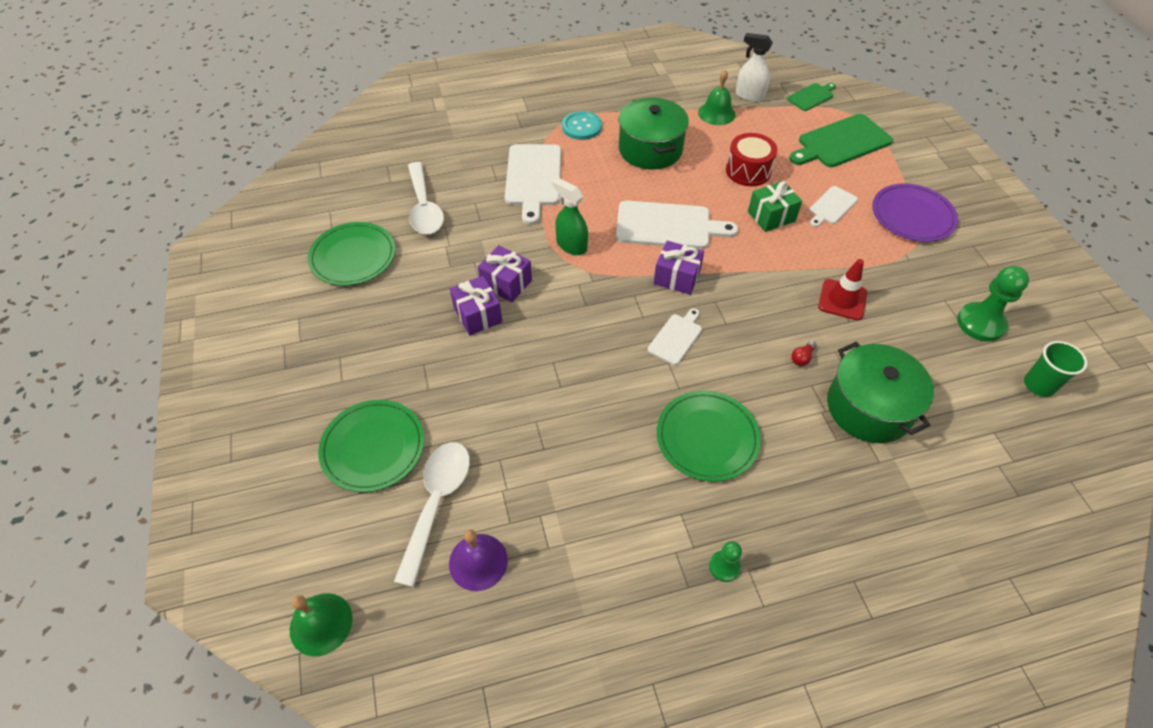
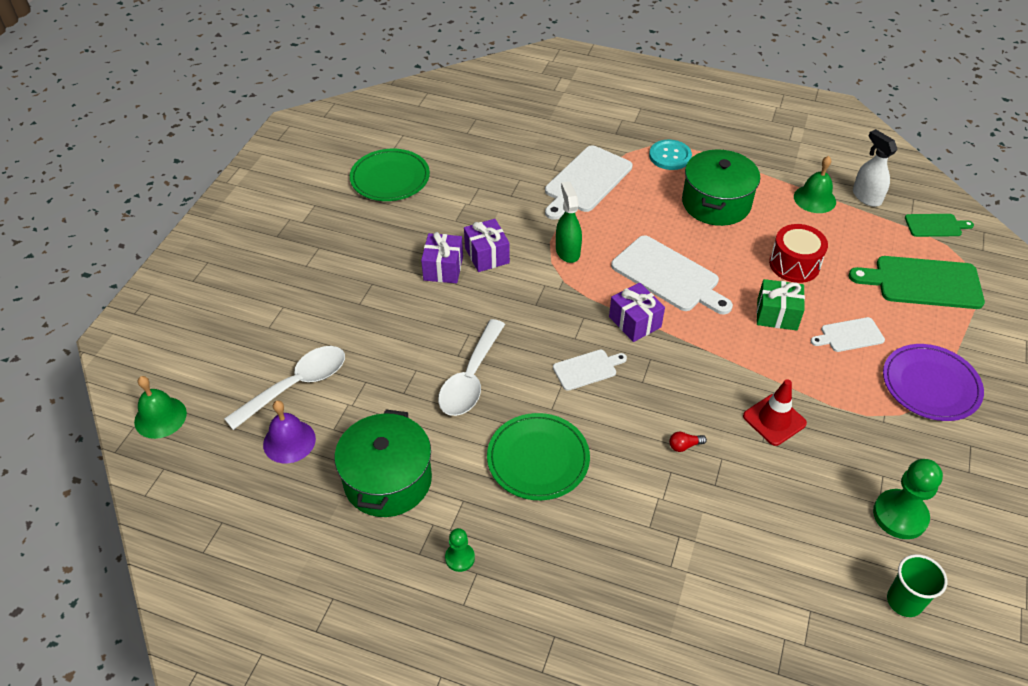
camera: 35 degrees right, 5 degrees down
(373, 447) = (287, 323): green plate -> none
(424, 208) = (475, 165): white spoon -> white spoon (471, 378)
(869, 407) = (706, 519): green pot -> green pot (388, 480)

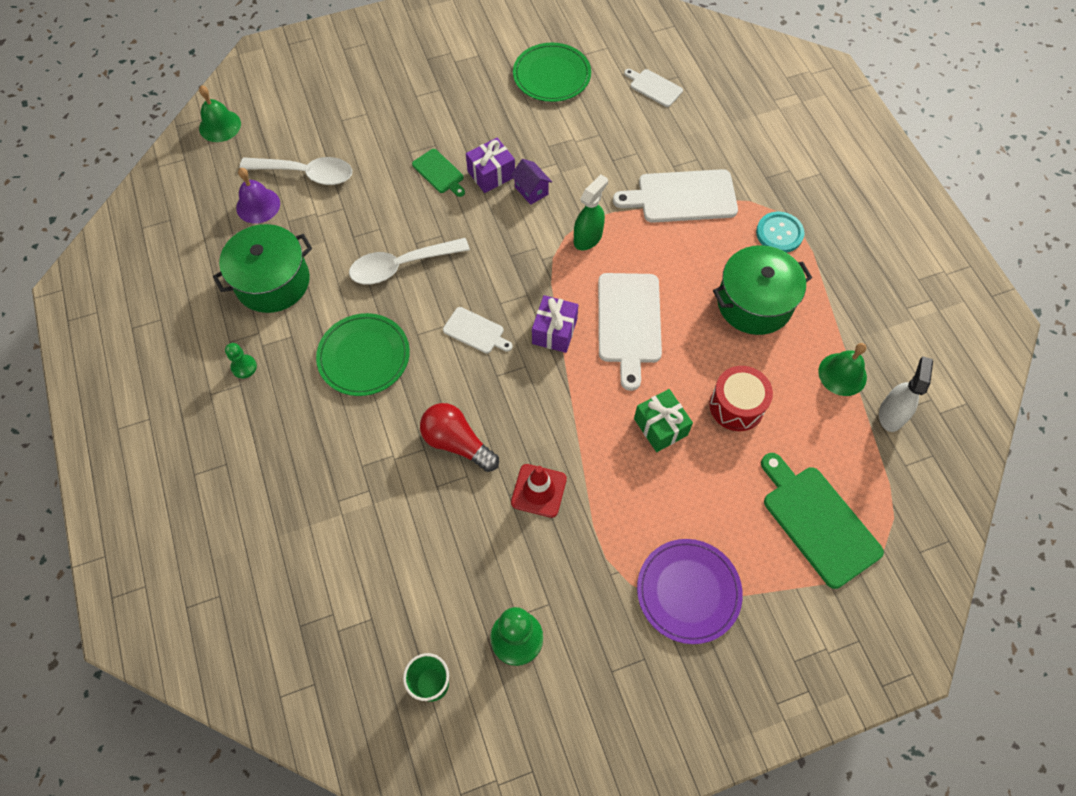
camera: 50 degrees right, 15 degrees up
(487, 255) = (531, 191): purple gift -> purple house
(684, 446) = (457, 443): red light bulb -> red light bulb, size x2.36
(849, 335) = (689, 496): white cutting board -> white cutting board (654, 87)
(935, 225) = (912, 493): green cutting board -> green cutting board (439, 172)

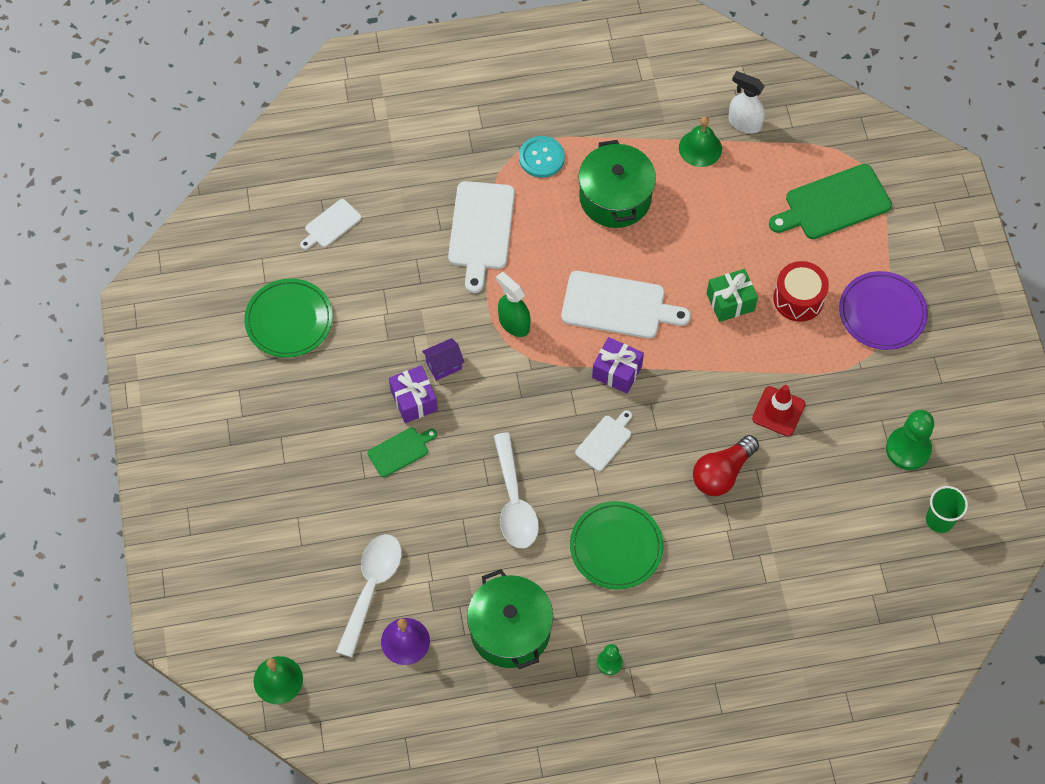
camera: 80 degrees left, 0 degrees up
(736, 406) = (718, 237): red drum -> red drum (798, 299)

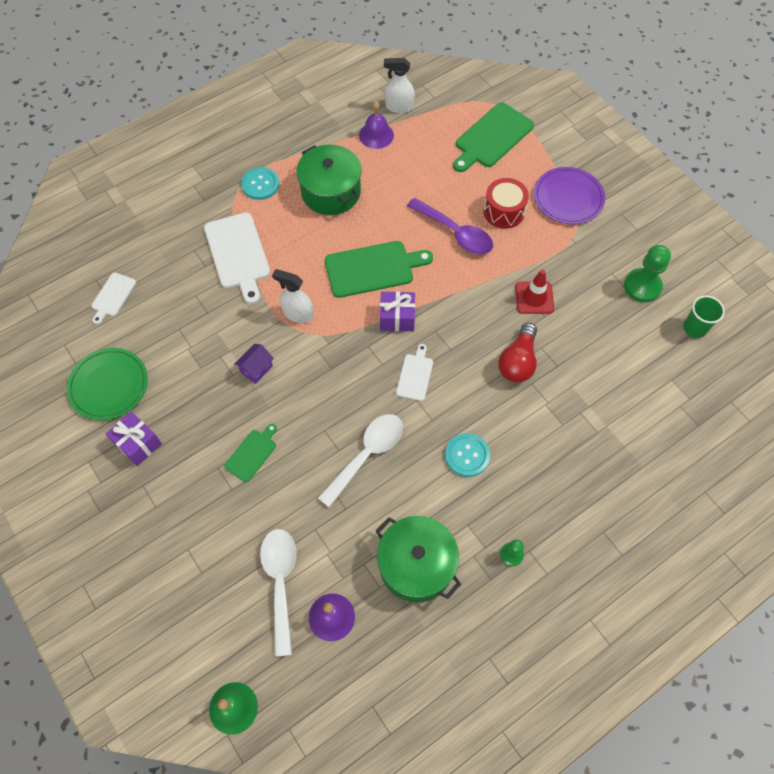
camera: 25 degrees left, 0 degrees up
(414, 400) = (244, 407): purple gift -> purple gift (138, 443)
(514, 323) = (298, 313): green spray bottle -> white spray bottle
(514, 502) = (367, 454): white spoon -> white spoon turned 105 degrees counterclockwise
(616, 547) = (467, 455): green plate -> turquoise button
(618, 306) = (373, 268): white cutting board -> green cutting board
(700, 148) = (376, 135): green bell -> purple bell
(730, 302) = (455, 233): green gift -> purple spoon

